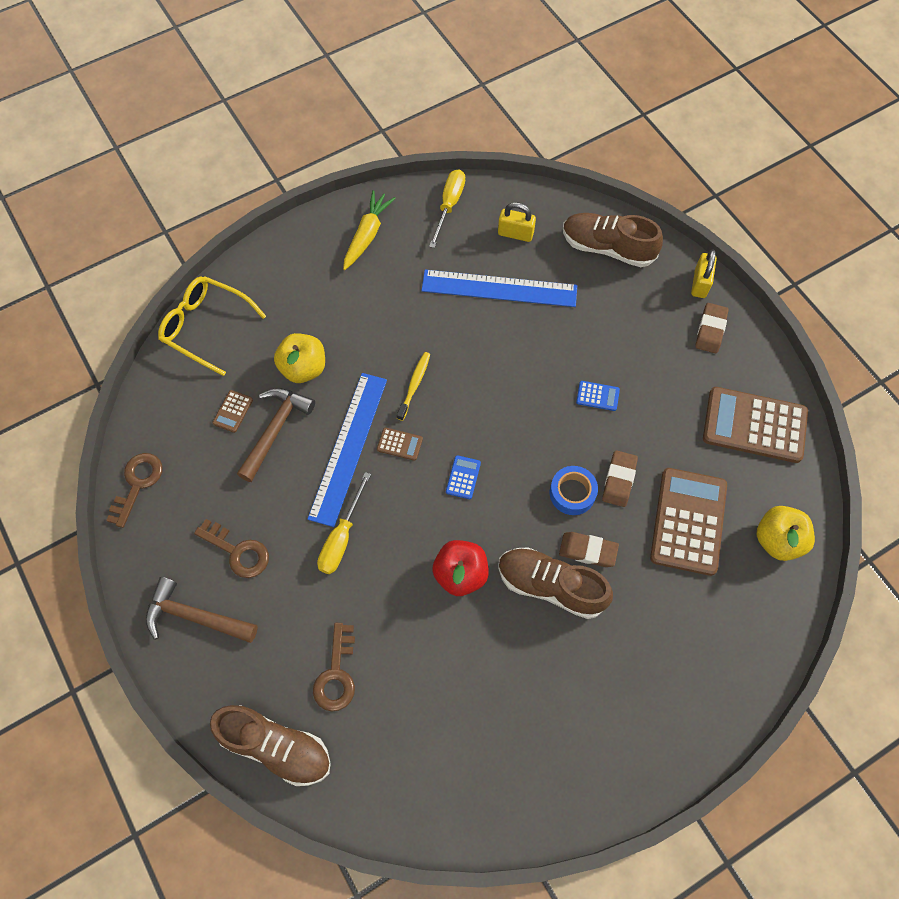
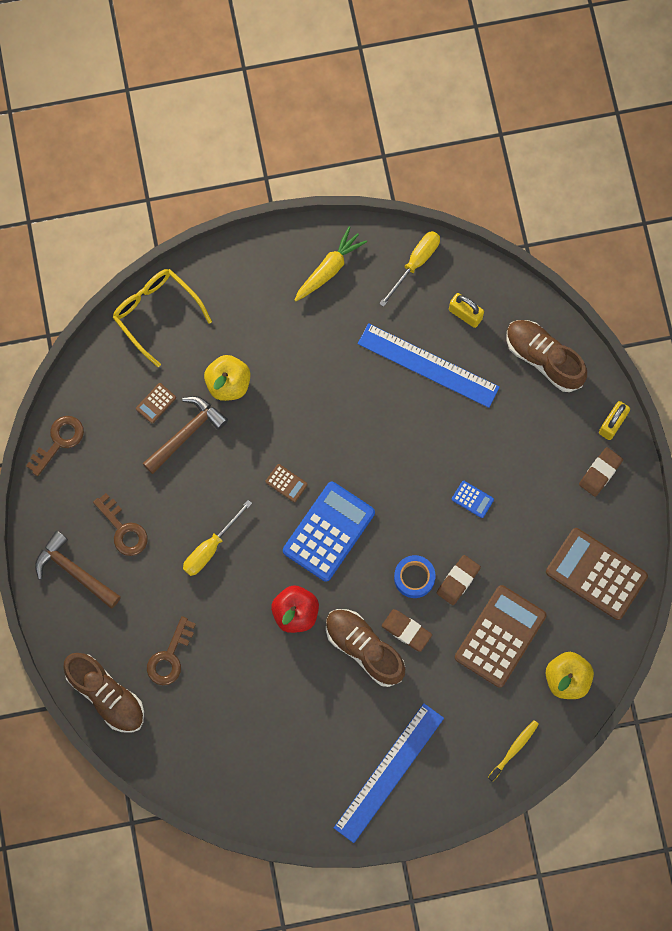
camera: 20 degrees right, 10 degrees up
(348, 447) = (242, 471): blue ruler -> blue ruler (388, 772)
(414, 385) = (318, 433): yellow toothbrush -> yellow toothbrush (514, 749)
(463, 477) = (328, 531): blue calculator -> blue calculator, size x2.38

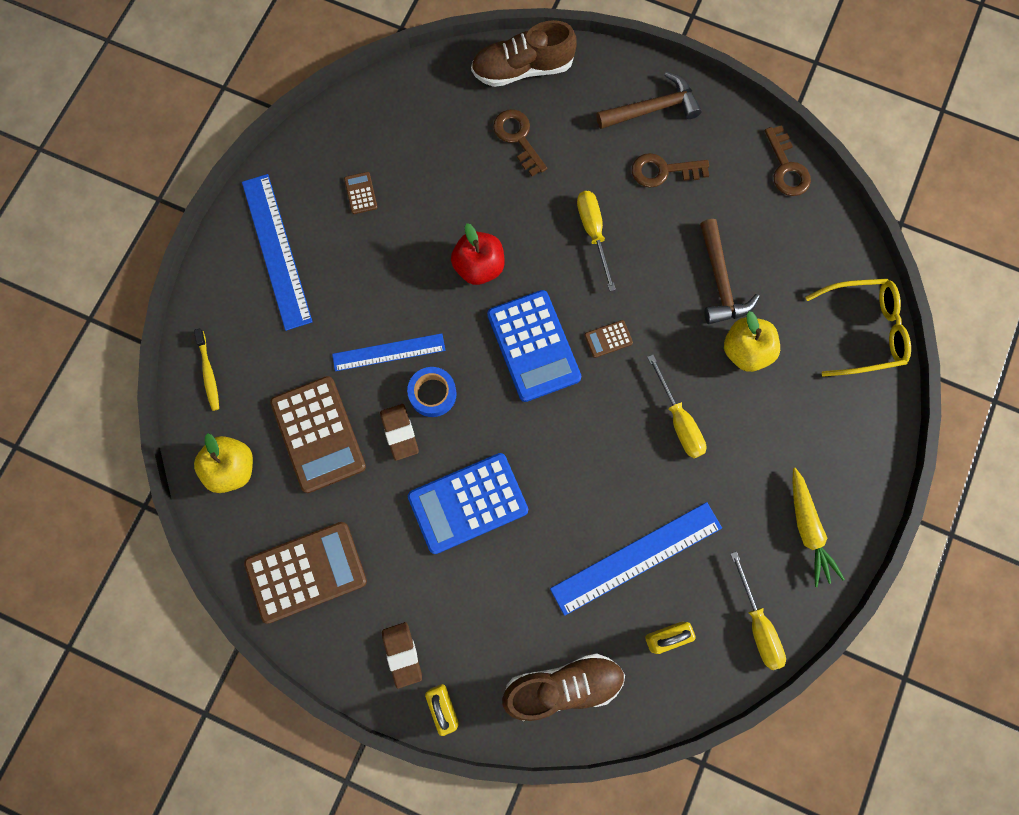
camera: 125 degrees right, 0 degrees up
(156, 403) = (769, 273): brown calculator -> brown calculator (360, 193)
(312, 397) = (678, 420): none -> yellow screwdriver
(364, 648) = (401, 304): brown shoe -> none
(406, 631) = (389, 352): brown eraser -> blue ruler
(472, 499) = (468, 503): blue calculator -> blue calculator, size x2.38

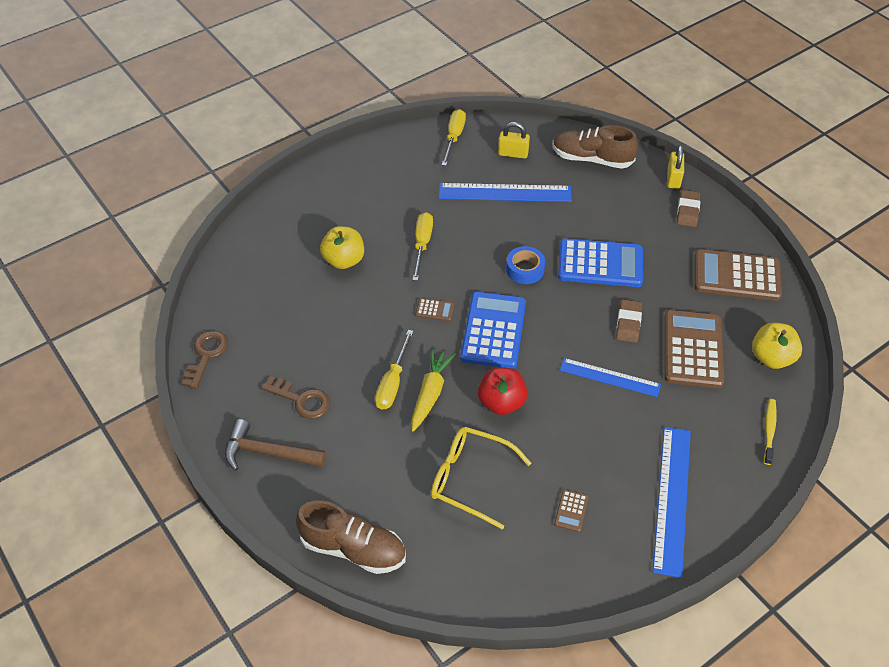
camera: 150 degrees left, 25 degrees down
(432, 394) = (590, 335): blue tape -> blue tape (525, 269)
(518, 138) = (401, 488): brown key -> none
(720, 281) = (325, 307): brown hammer -> none
(807, 529) = (387, 162): yellow carrot -> yellow carrot (430, 393)
(863, 330) = (255, 236): yellow glasses -> yellow glasses (470, 479)

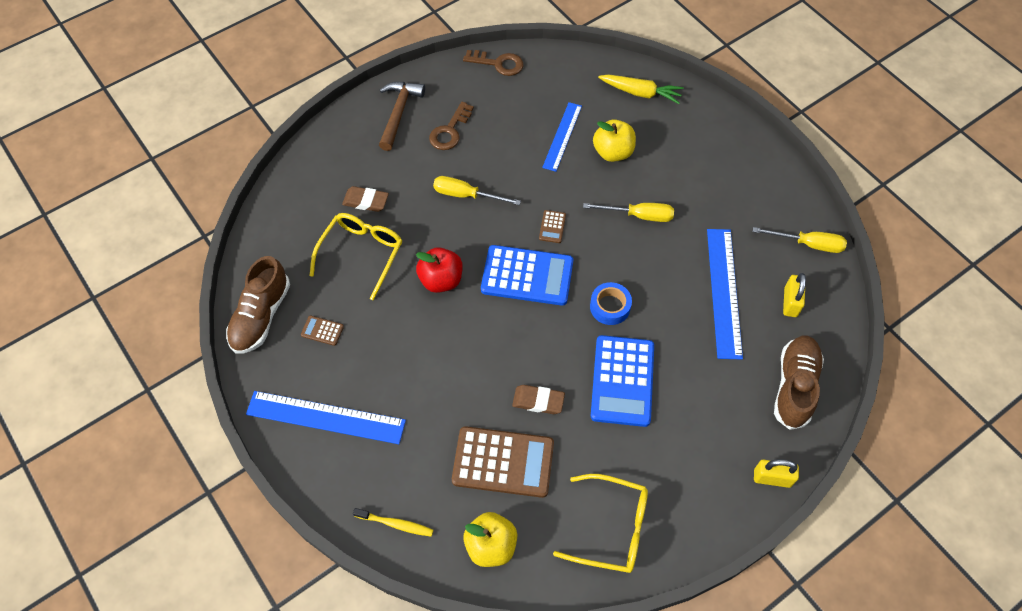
camera: 90 degrees right, 10 degrees up
(353, 548) = (305, 173): brown shoe -> brown shoe (261, 316)
(430, 393) = (453, 224): yellow carrot -> yellow carrot (640, 93)
(610, 377) = (468, 376): blue ruler -> blue ruler (562, 136)
(688, 211) = (716, 487): brown eraser -> brown eraser (366, 201)
(736, 276) = (612, 528): brown calculator -> yellow glasses

